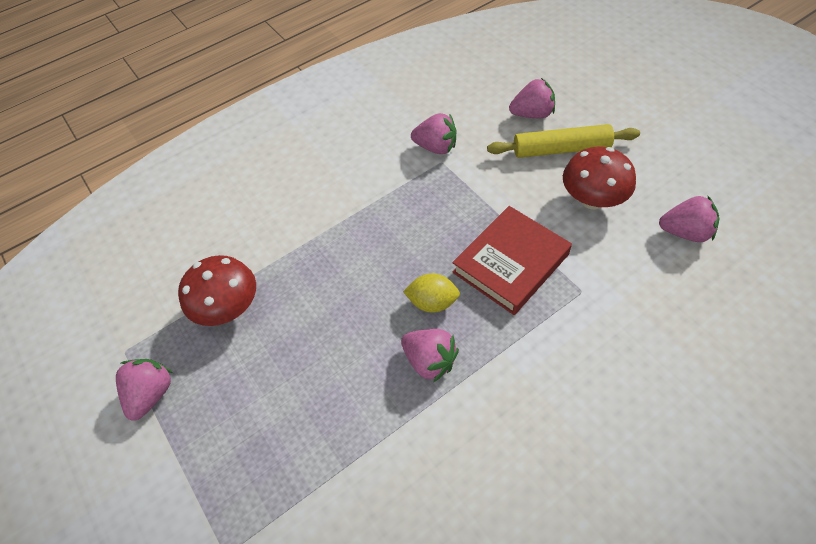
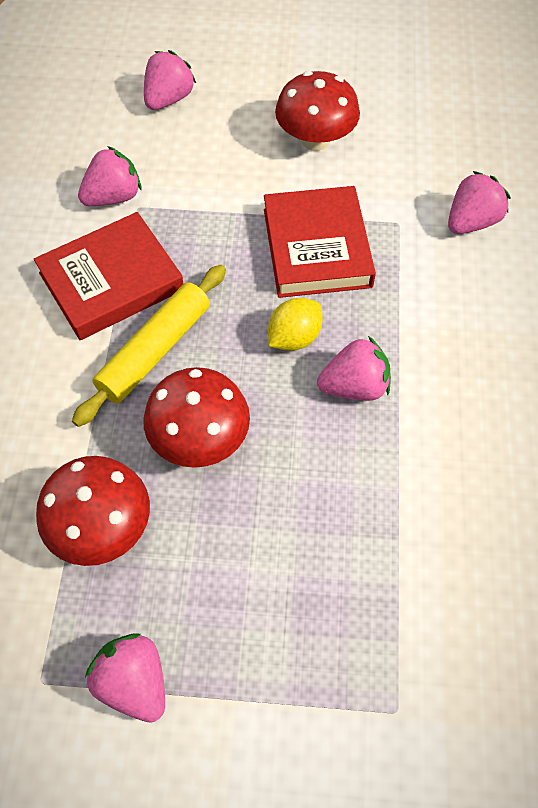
camera: 55 degrees left, 5 degrees up
(320, 309) = (200, 438): none -> red mushroom
(380, 191) = (111, 282): none -> red book
(561, 149) = (236, 114): yellow rolling pin -> yellow rolling pin (155, 350)
(685, 232) = (414, 114): pink strawberry -> pink strawberry (471, 222)

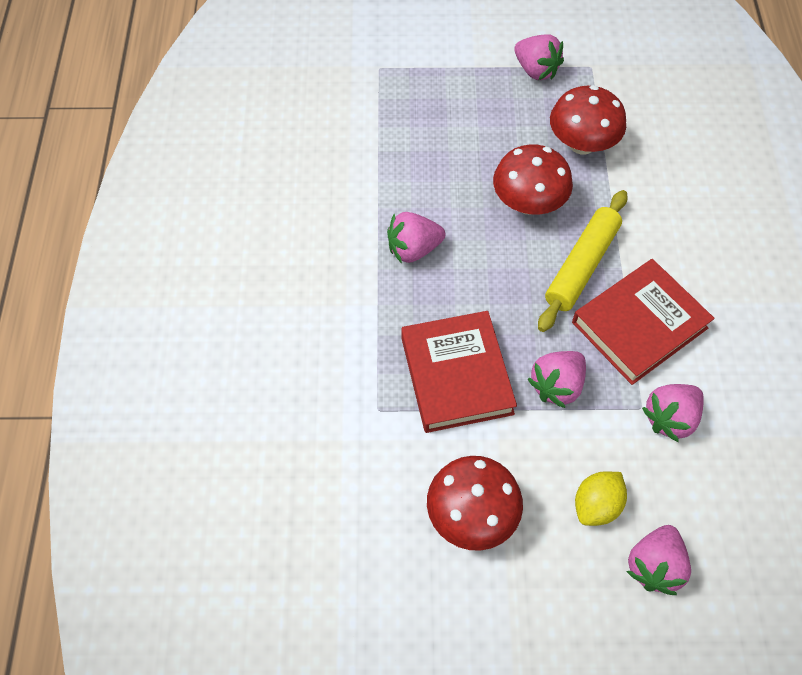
camera: 175 degrees right, 0 degrees up
(294, 338) = (467, 285): yellow lemon -> yellow lemon (596, 505)
(471, 222) = (304, 417): pink strawberry -> pink strawberry (557, 386)

